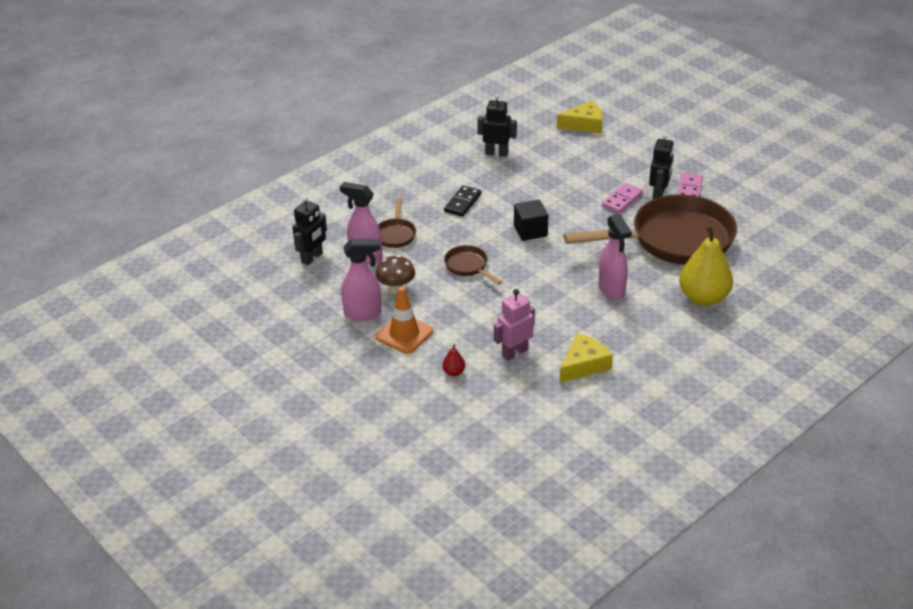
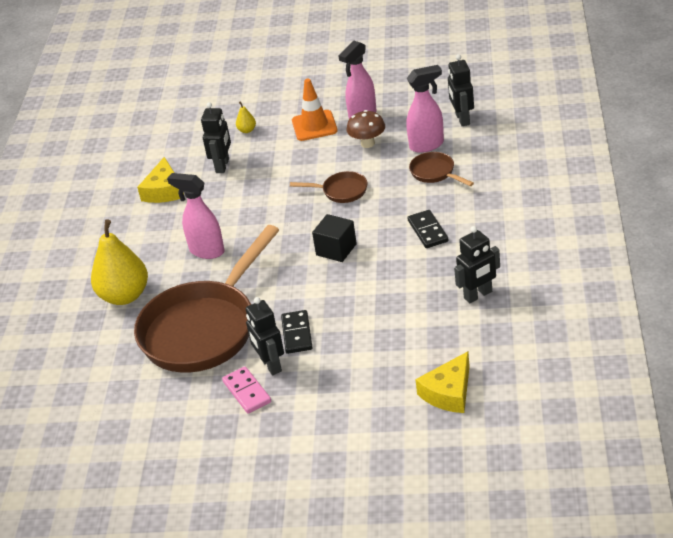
camera: 140 degrees right, 0 degrees up
(453, 372) = (247, 130): red pear -> yellow pear
(514, 352) = (223, 166): pink robot -> black robot
(622, 200) = (297, 334): pink domino -> black domino

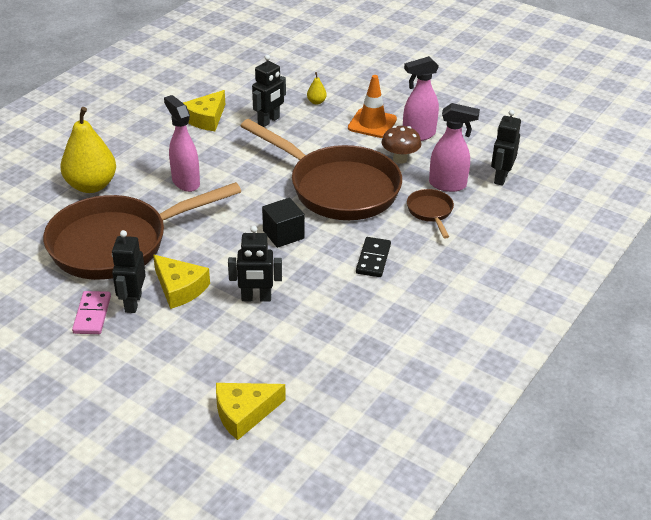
camera: 25 degrees right, 0 degrees up
(297, 334) = (180, 288): black domino -> yellow cheese
(341, 191) = (338, 188): brown pan -> brown pan, size x2.38
(478, 295) = (358, 339): black robot -> black robot (256, 298)

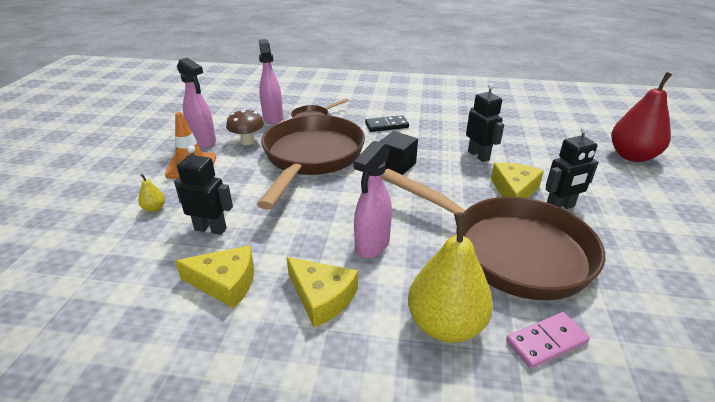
camera: 115 degrees left, 5 degrees down
(92, 315) = (602, 223): pink domino -> pink domino (546, 342)
(152, 426) = (632, 156): none -> red pear
(244, 413) = (571, 132): yellow cheese -> yellow cheese (322, 297)
(500, 177) = (250, 103): black robot -> none

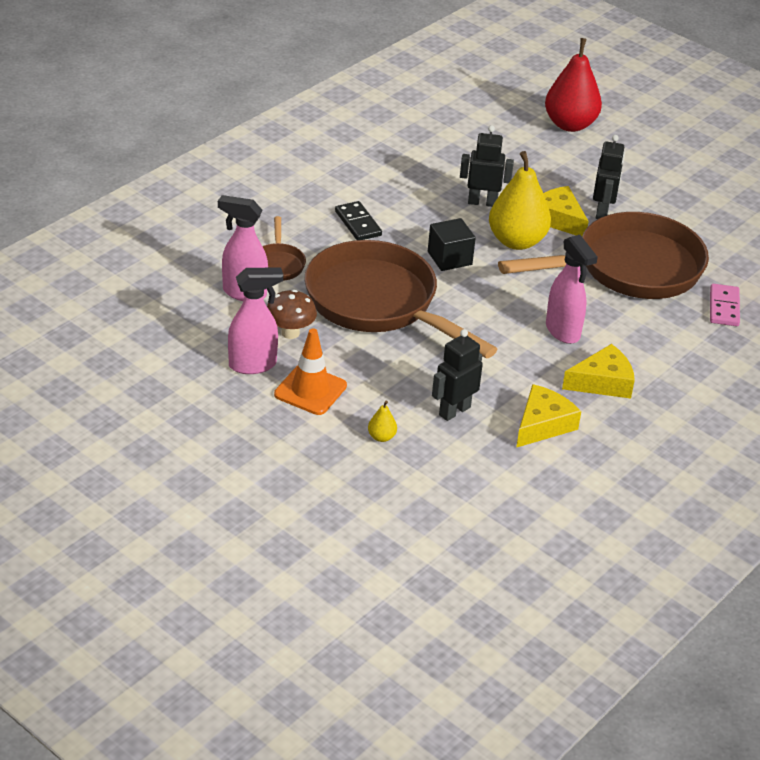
camera: 60 degrees left, 5 degrees up
(386, 126) = (358, 223): black domino -> black domino turned 45 degrees counterclockwise
(445, 325) = (677, 339): yellow pear -> yellow pear (516, 241)

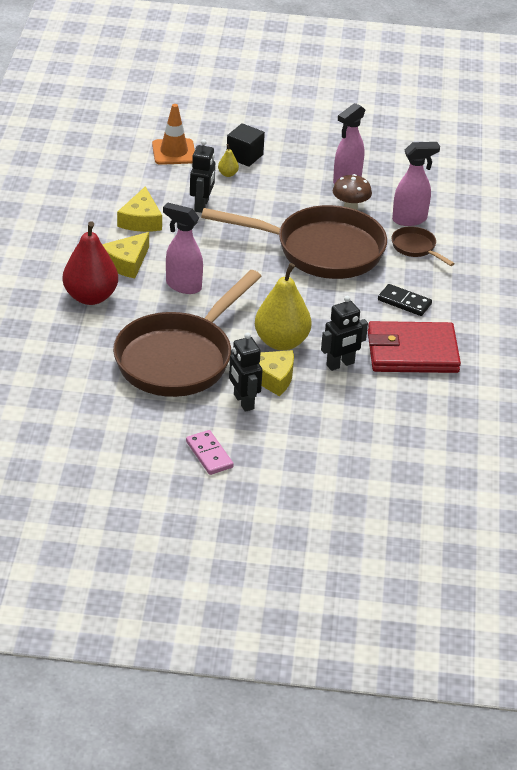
camera: 145 degrees right, 0 degrees up
(310, 390) = (297, 181): orange traffic cone -> orange traffic cone (174, 152)
(405, 184) = (412, 352): none -> red wallet
(449, 258) = (313, 305): black cube -> black cube (244, 156)
(570, 124) = (354, 486): red pear -> red pear (90, 297)
(724, 307) = (84, 358): pink domino -> pink domino (209, 454)

